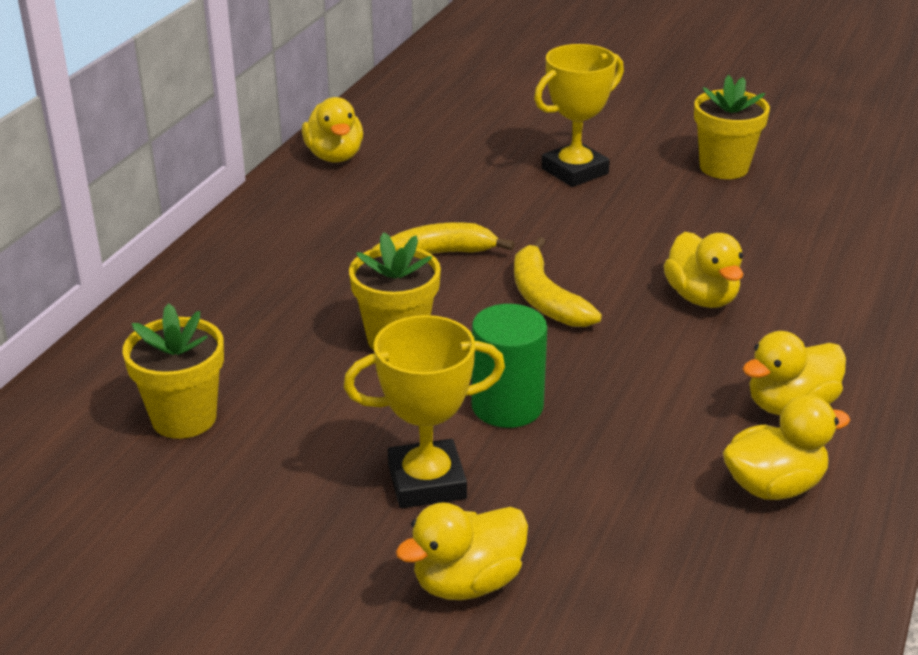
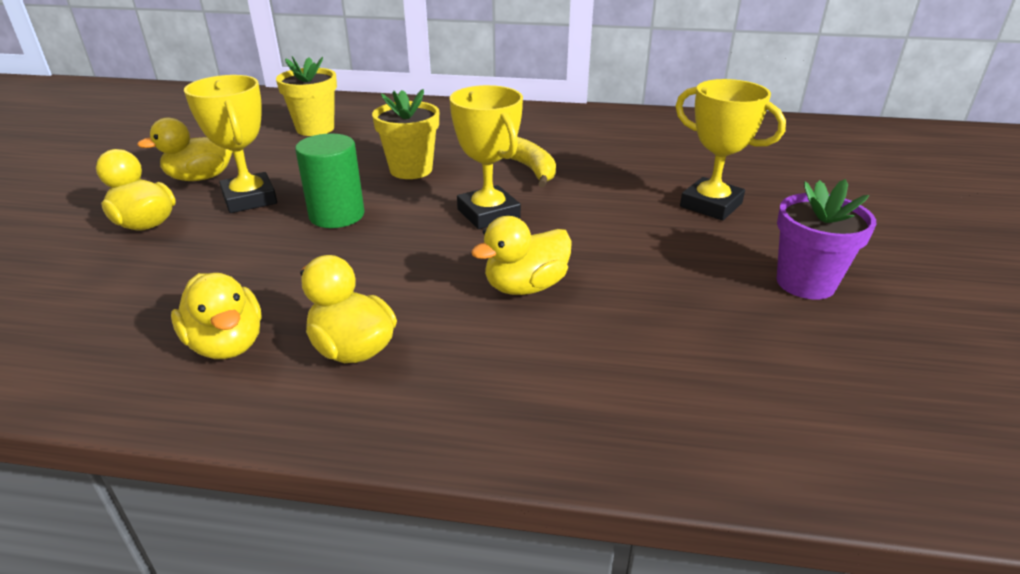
camera: 75 degrees right, 0 degrees up
(334, 156) = (642, 120): yellow duck -> yellow duck (201, 177)
(545, 298) = (488, 214): yellow banana -> yellow trophy
(724, 167) = (805, 283): yellow flower pot -> purple flower pot

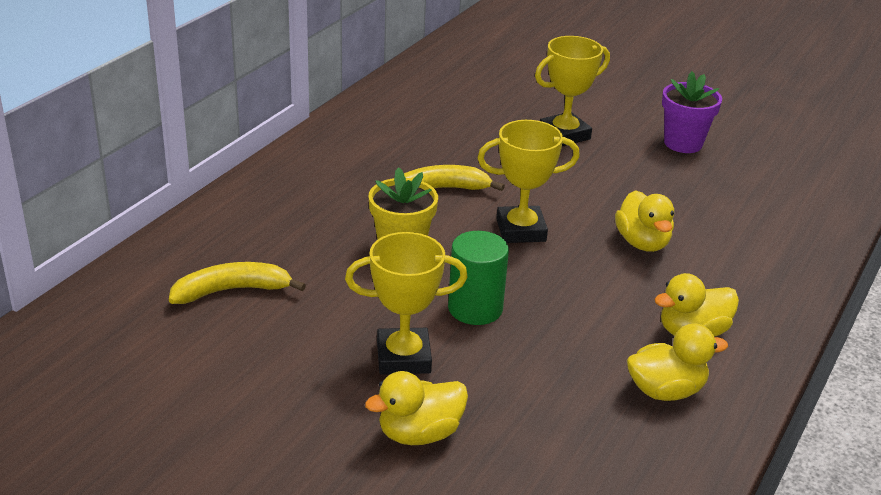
camera: 70 degrees left, 0 degrees up
(201, 177) = (320, 388): yellow duck -> none
(315, 128) = (232, 291): yellow flower pot -> yellow banana

